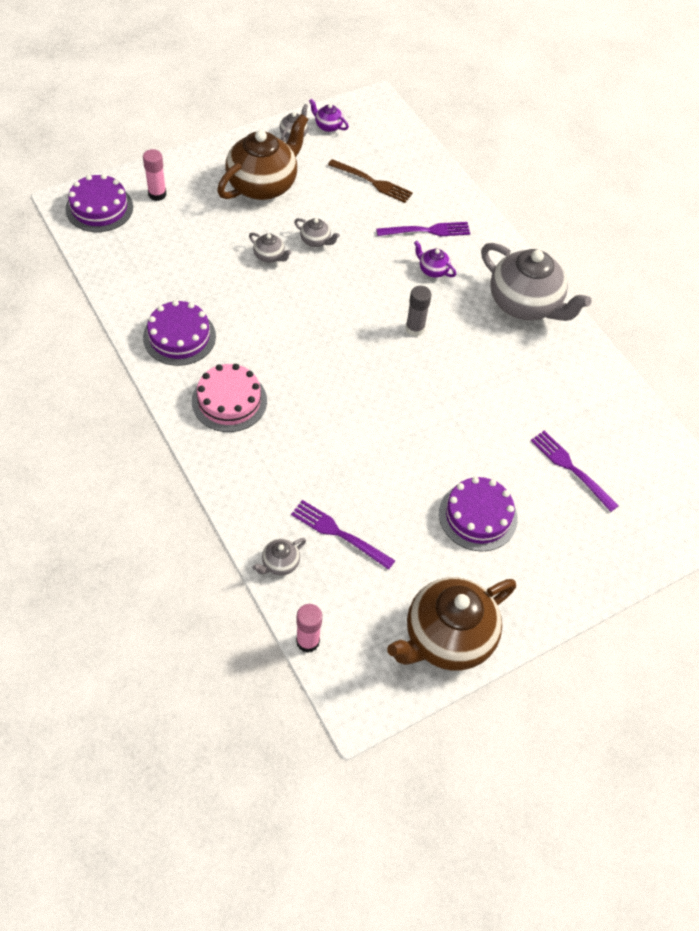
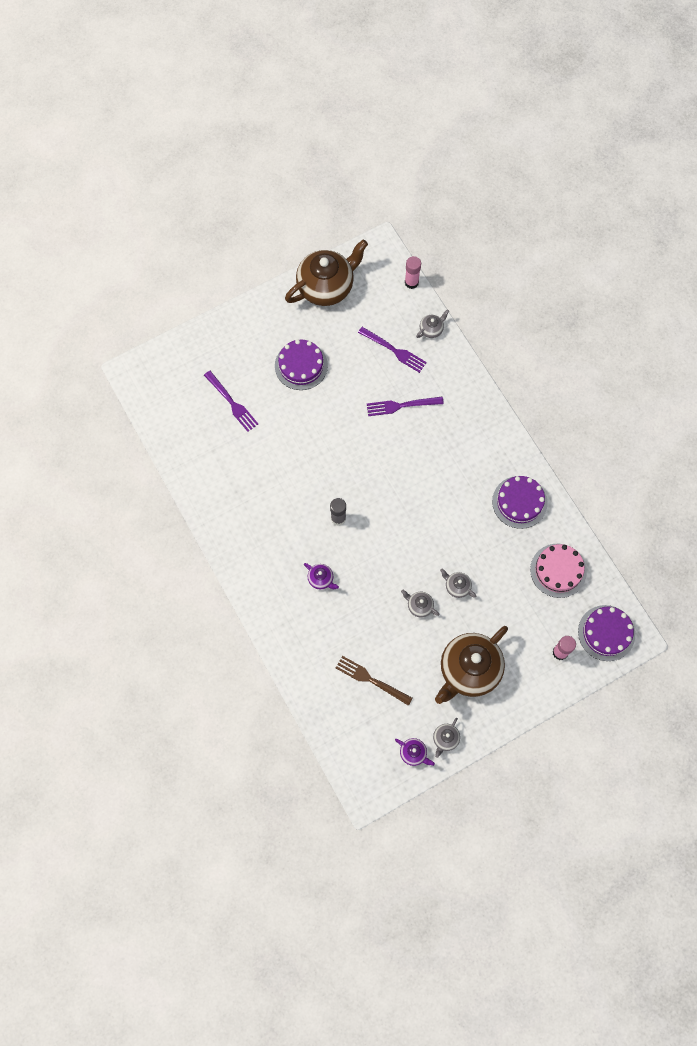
camera: 175 degrees left, 15 degrees up
(229, 401) = (476, 447): pink cake -> pink cake (558, 570)
(427, 231) = (324, 623): purple fork -> purple fork (401, 405)
(525, 304) = (247, 547): grey teapot -> none

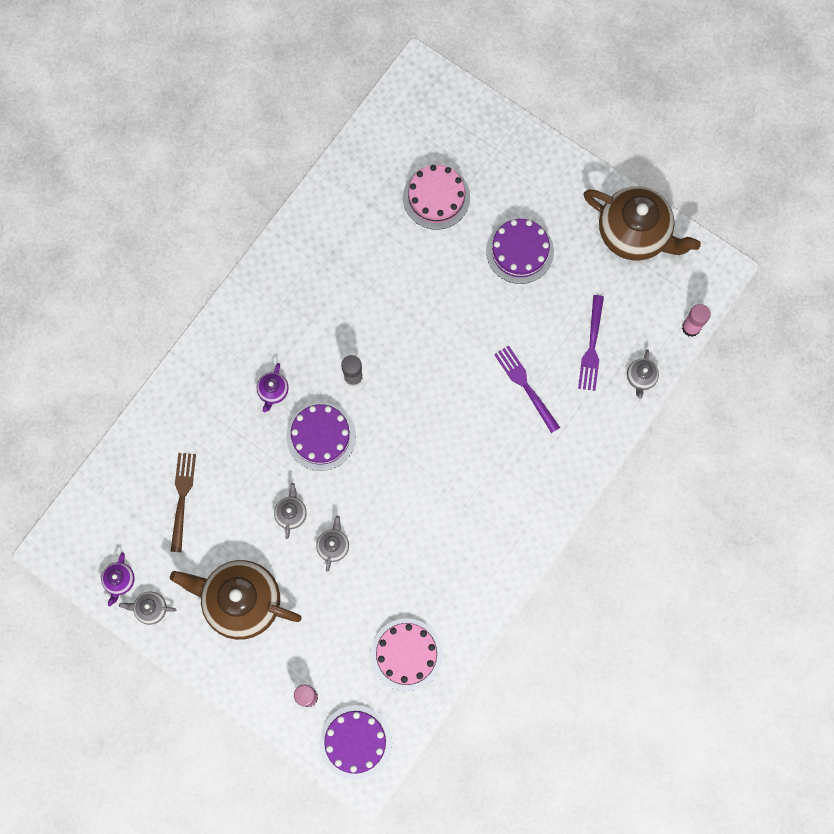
camera: 65 degrees right, 5 degrees up
(232, 403) = (436, 197): purple fork -> pink cake
(431, 329) = (641, 378): grey teapot -> grey teapot turned 75 degrees clockwise
(519, 502) = (470, 574): purple cake -> purple cake (321, 436)

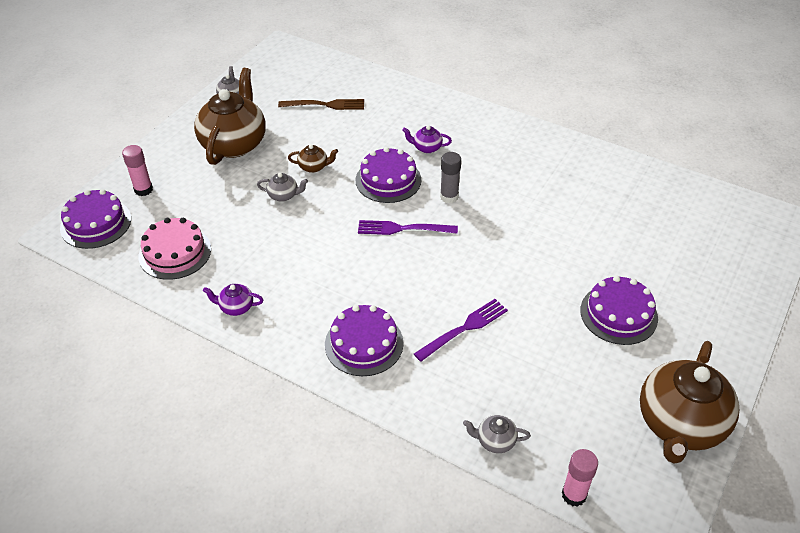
camera: 85 degrees right, 30 degrees down
(119, 581) = (255, 79): purple teapot -> purple teapot (236, 307)
(291, 513) = (314, 167): grey teapot -> brown teapot
(436, 197) = (654, 242): pink cake -> none
(535, 475) = (364, 343): none -> purple cake
(592, 347) = (523, 388): purple fork -> purple fork (403, 229)

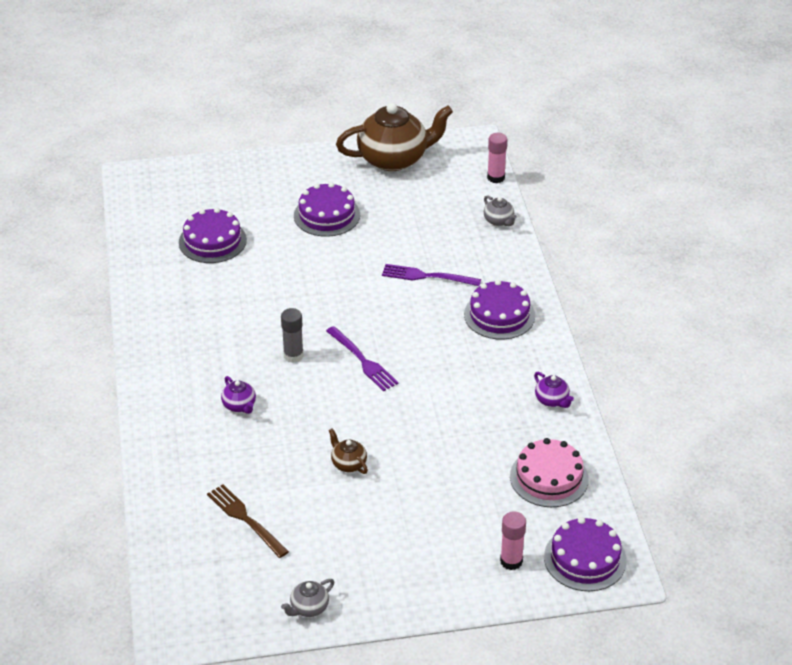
camera: 130 degrees left, 5 degrees down
(234, 144) = (378, 545): brown teapot -> none
(283, 195) = (407, 458): grey teapot -> none
(388, 180) = (312, 404): purple cake -> purple cake (212, 241)

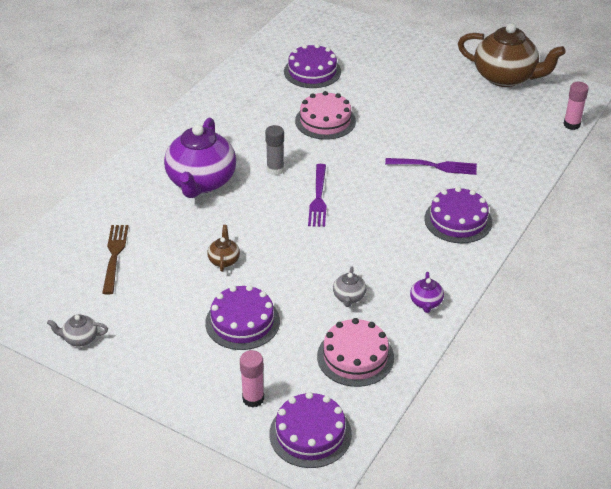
camera: 40 degrees right, 0 degrees up
(239, 405) = (201, 182): purple teapot -> purple teapot, size x2.38
(283, 284) = (325, 121): none -> pink cake
(327, 215) = (410, 91): purple cake -> purple cake (242, 322)
(427, 276) = (434, 166): purple fork -> purple fork turned 135 degrees clockwise
(499, 221) = (537, 155): grey teapot -> grey teapot (349, 297)

